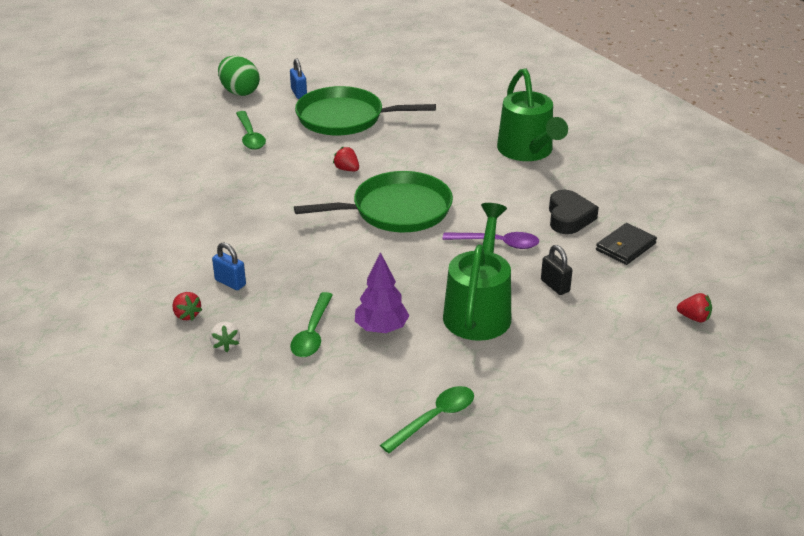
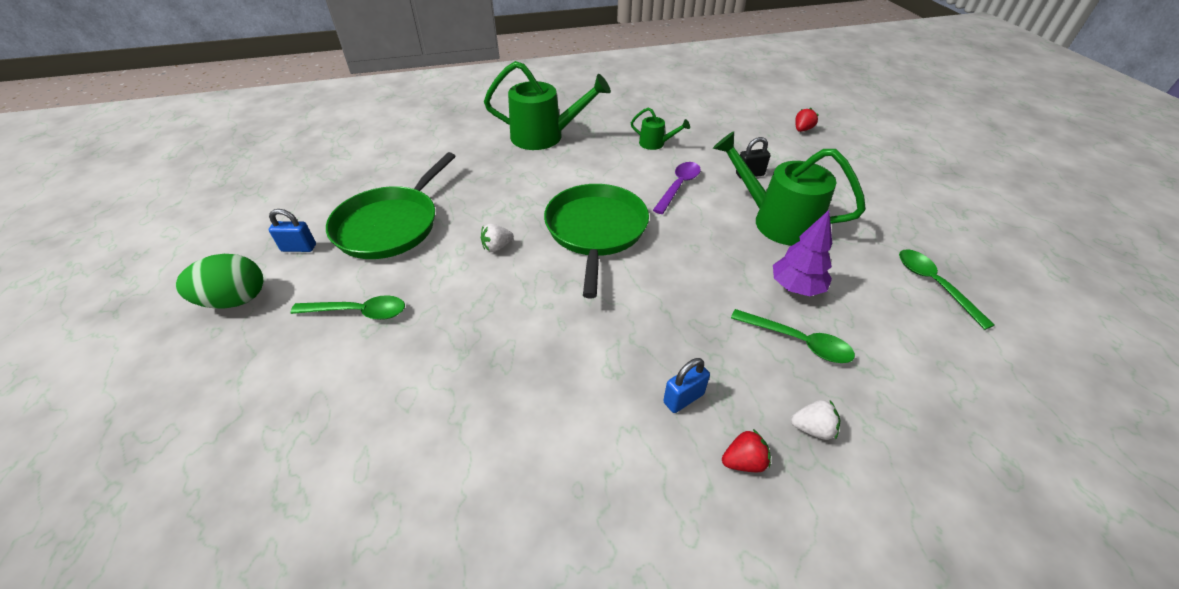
camera: 70 degrees left, 10 degrees up
(347, 169) = (497, 247): red strawberry -> white strawberry
(569, 217) = (656, 144): black heart -> green watering can
(625, 247) = (706, 131): black wallet -> none

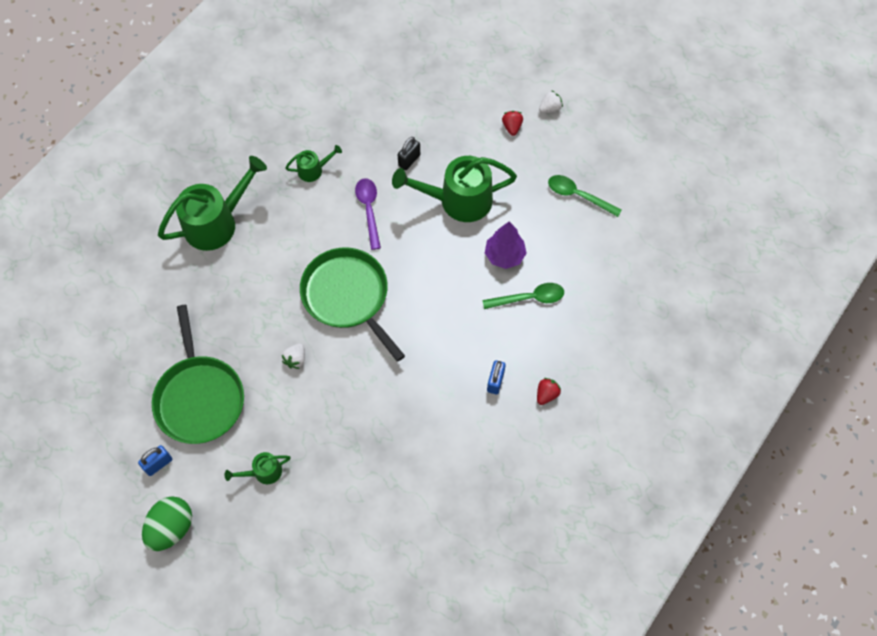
camera: 40 degrees left, 20 degrees up
(359, 312) = (263, 472): green spoon -> green watering can
(802, 130) = (412, 73): red strawberry -> red strawberry (512, 127)
(812, 428) = (566, 351): white strawberry -> white strawberry (550, 108)

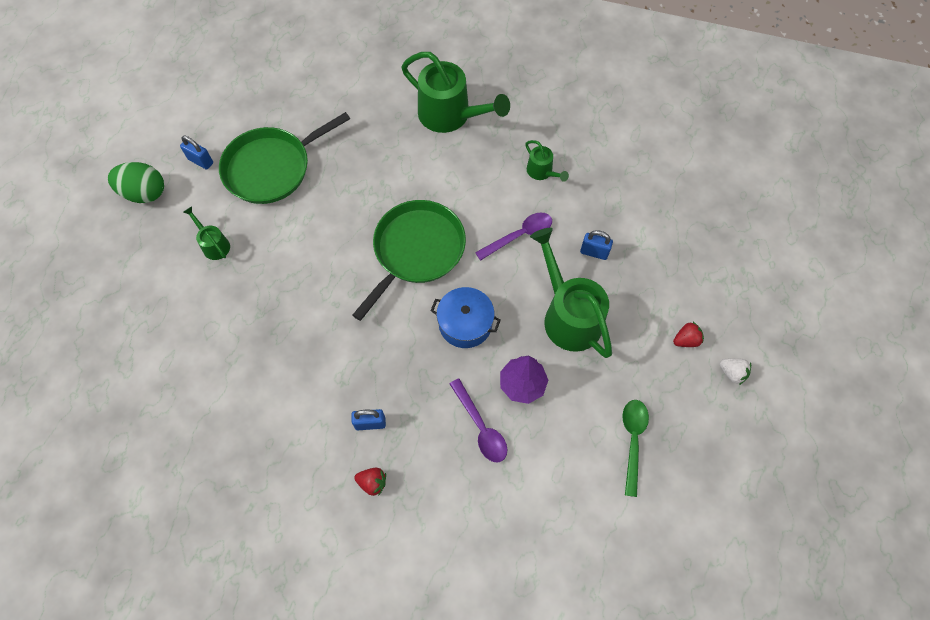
camera: 70 degrees right, 0 degrees up
(295, 359) = (334, 230): white strawberry -> none
(409, 160) = (594, 252): black padlock -> blue padlock
(434, 280) = (465, 324): none -> blue pot
(529, 298) = (481, 427): green spoon -> purple spoon

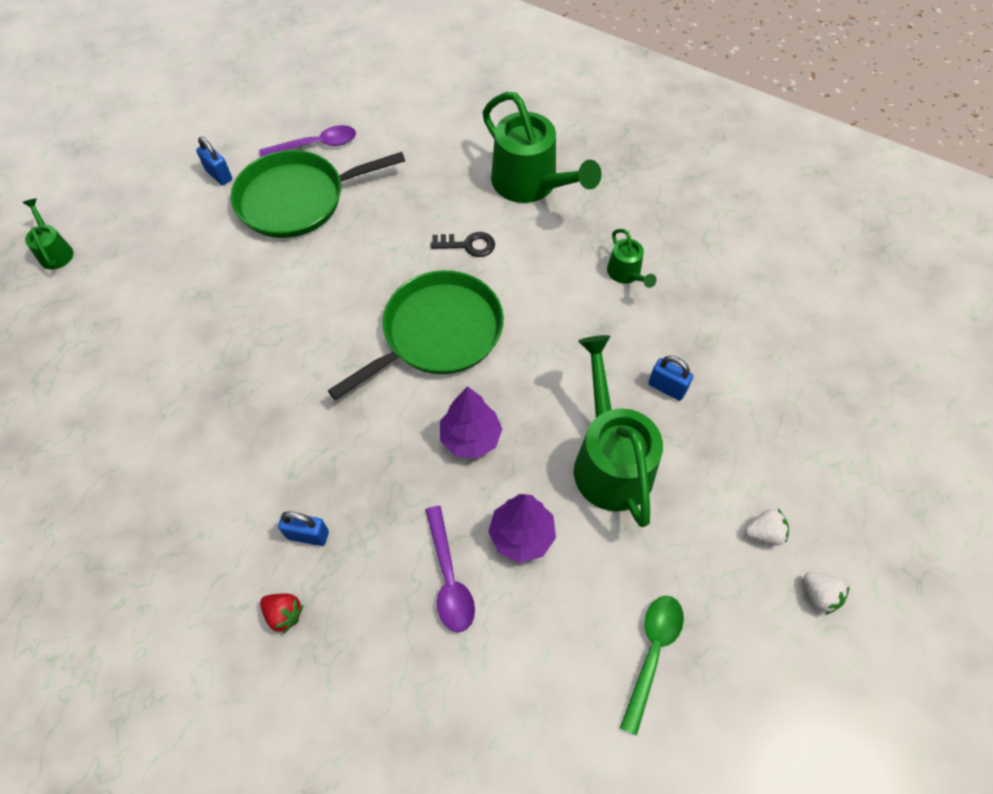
camera: 15 degrees right, 5 degrees down
(144, 193) = (142, 196): green egg -> none
(213, 244) = (198, 271): green watering can -> green watering can (55, 251)
(417, 176) = (468, 245): none -> black key
(465, 324) = (471, 438): blue pot -> purple tree
(519, 235) = (574, 344): purple spoon -> purple spoon (316, 145)
(686, 340) = (764, 533): red strawberry -> white strawberry

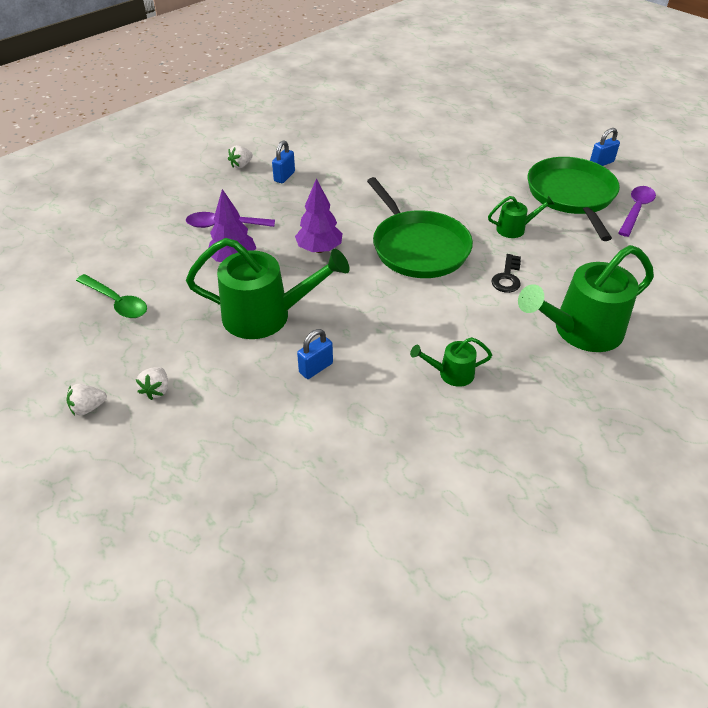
camera: 105 degrees right, 15 degrees down
(55, 251) = (533, 102): green watering can -> green watering can (515, 229)
(284, 614) = (241, 165): red strawberry -> white strawberry
(316, 145) = (636, 210): purple spoon -> purple spoon turned 150 degrees counterclockwise

